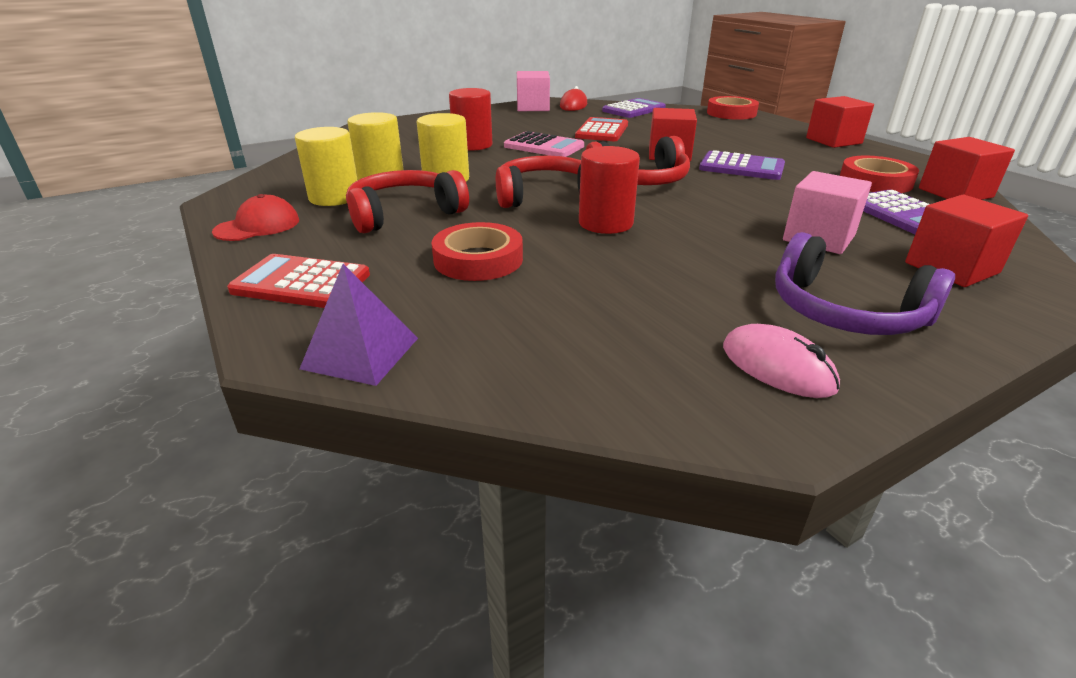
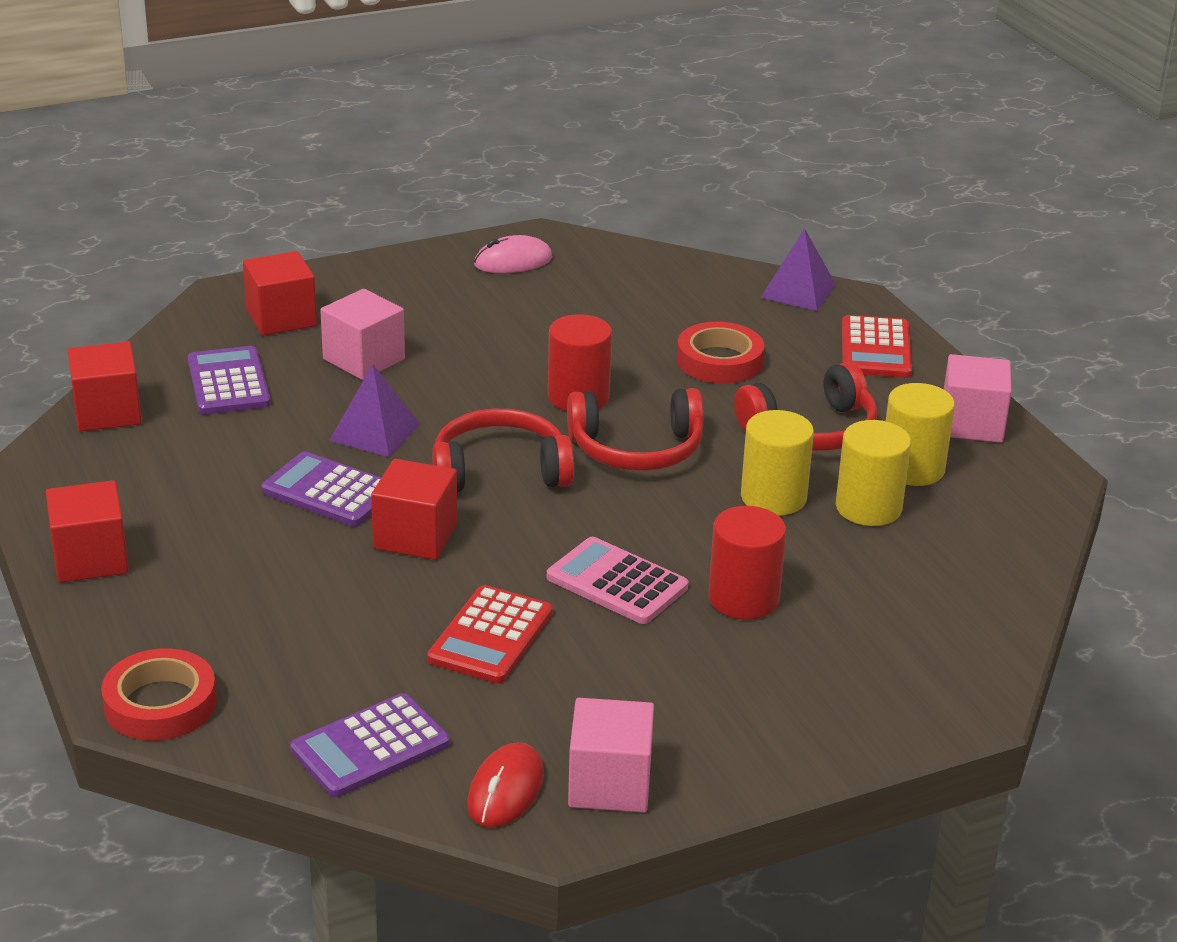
camera: 175 degrees left, 0 degrees up
(257, 226) = (971, 424): red cap -> pink cube
(301, 283) = (876, 349): red calculator -> red calculator turned 75 degrees clockwise
(747, 194) = (374, 432): none -> purple pyramid
(777, 367) = (513, 261): pink mouse -> pink mouse turned 75 degrees counterclockwise
(844, 312) = (426, 290): purple headphones -> none
(875, 181) = (176, 443): red tape -> none

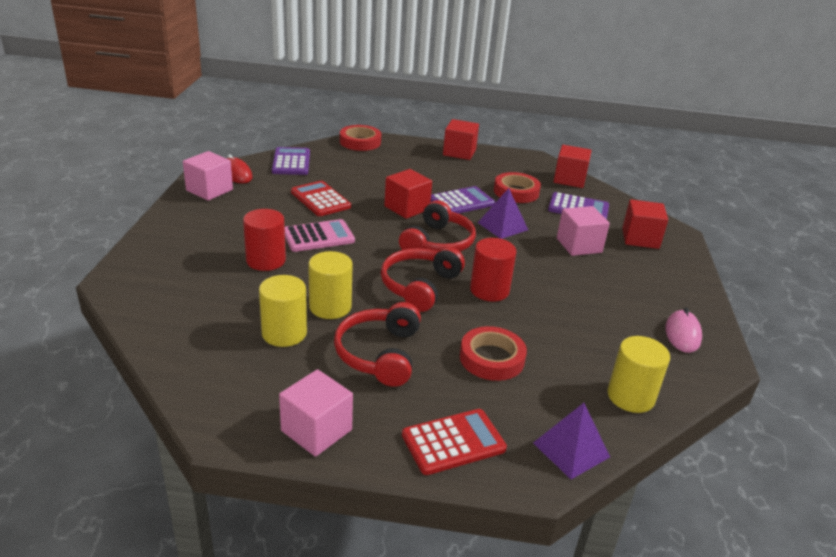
camera: 120 degrees right, 0 degrees up
(224, 451) = (516, 192): none -> red tape
(876, 349) = (453, 442): red calculator -> red calculator turned 120 degrees clockwise
(912, 468) = (299, 371): yellow cylinder -> yellow cylinder (630, 396)

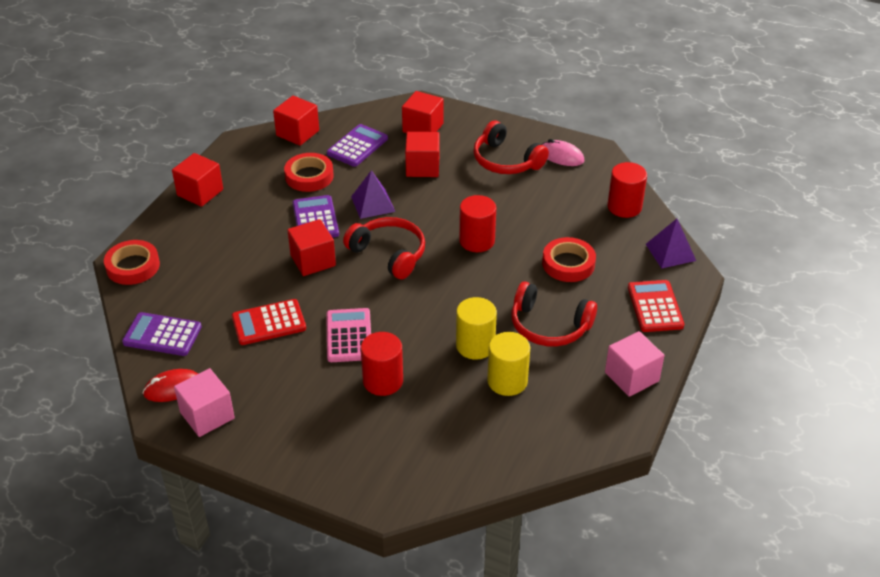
camera: 70 degrees left, 10 degrees up
(419, 286) = (458, 282): red headphones -> red headphones (506, 161)
(579, 245) = (422, 167): pink cube -> red cube
(630, 396) = (624, 207): yellow cylinder -> red cylinder

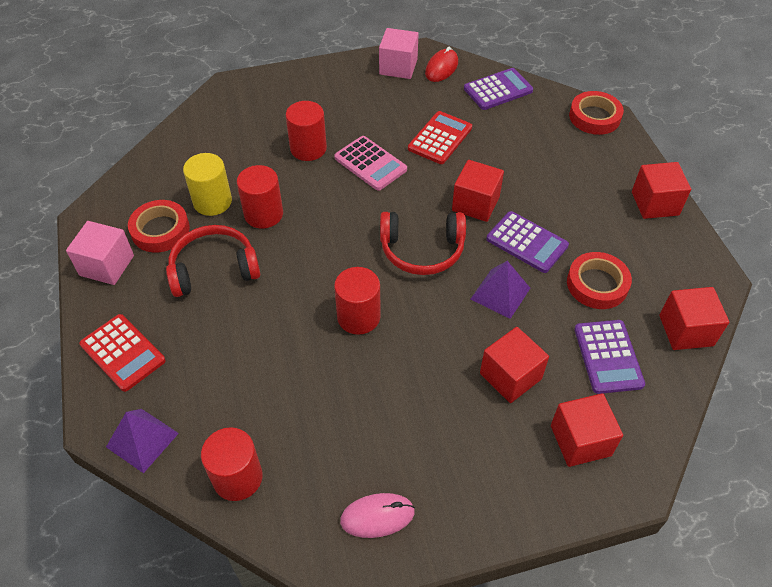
camera: 140 degrees right, 10 degrees up
(475, 345) = (263, 214): yellow cylinder -> red cylinder
(506, 161) = (434, 455): red headphones -> none
(568, 264) = (245, 349): red tape -> red tape (160, 230)

